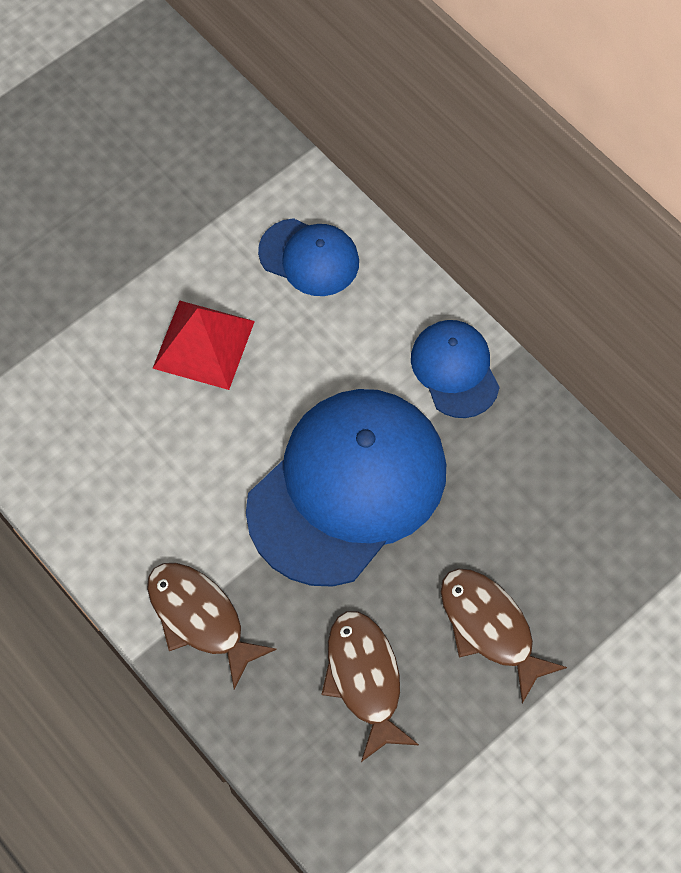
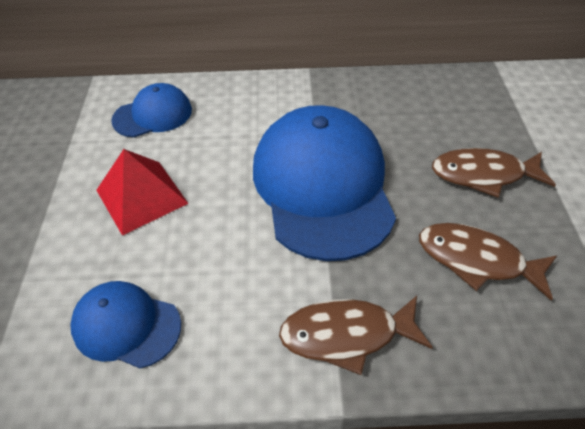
camera: 50 degrees left, 15 degrees down
(455, 369) = (295, 98): blue cap -> blue cap (126, 325)

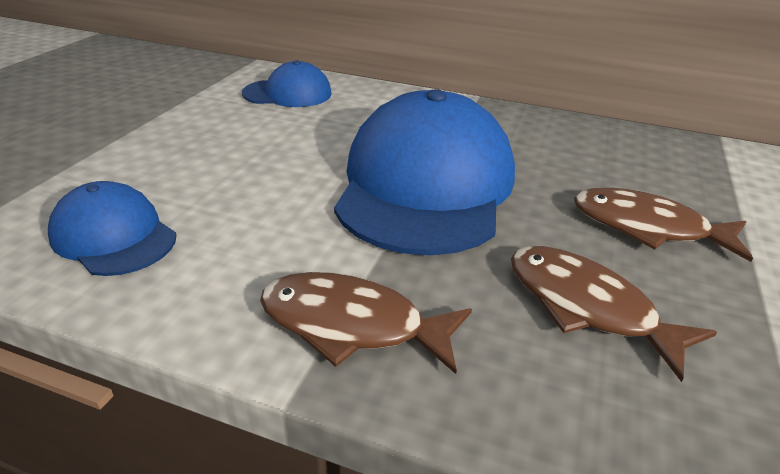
camera: 20 degrees right, 15 degrees down
(141, 196) = (224, 145): red pyramid -> none

